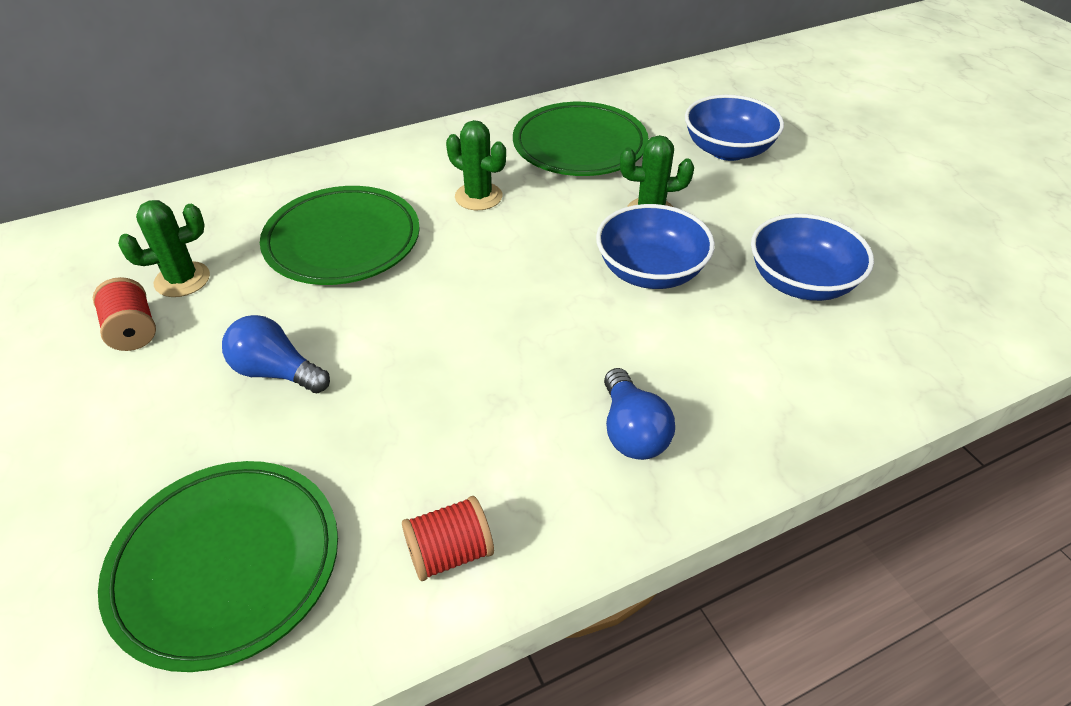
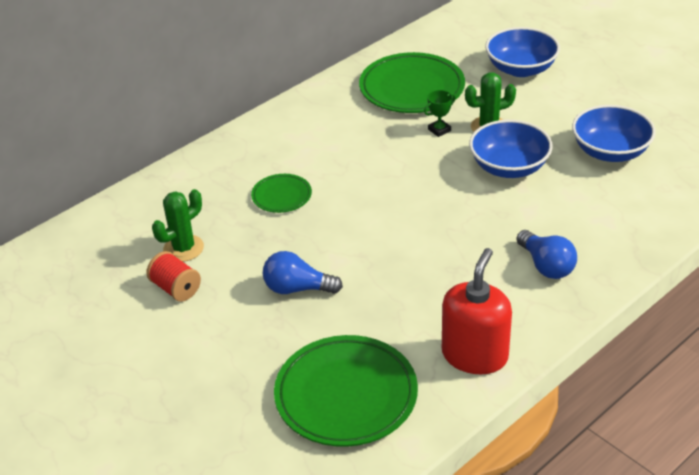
camera: 15 degrees left, 5 degrees down
(342, 241) = (281, 196): green plate -> green plate, size x0.51
(450, 553) = (474, 355): red spool -> red soap dispenser
(478, 196) = (360, 142): green cactus -> none
(585, 203) = (439, 130): none -> green trophy

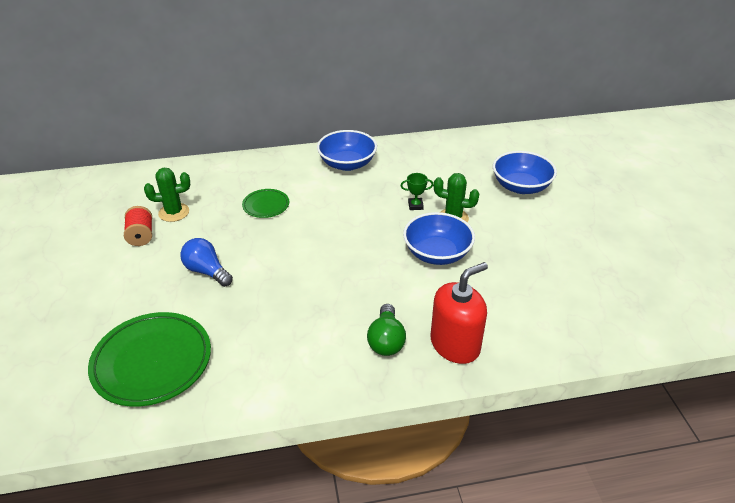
camera: 30 degrees right, 0 degrees up
(412, 88) = (427, 170): green plate -> none
(474, 355) = (263, 381): red soap dispenser -> red soap dispenser (455, 345)
(546, 266) = (386, 340): blue light bulb -> green light bulb
(610, 152) = (527, 276): blue bowl -> blue bowl (347, 164)

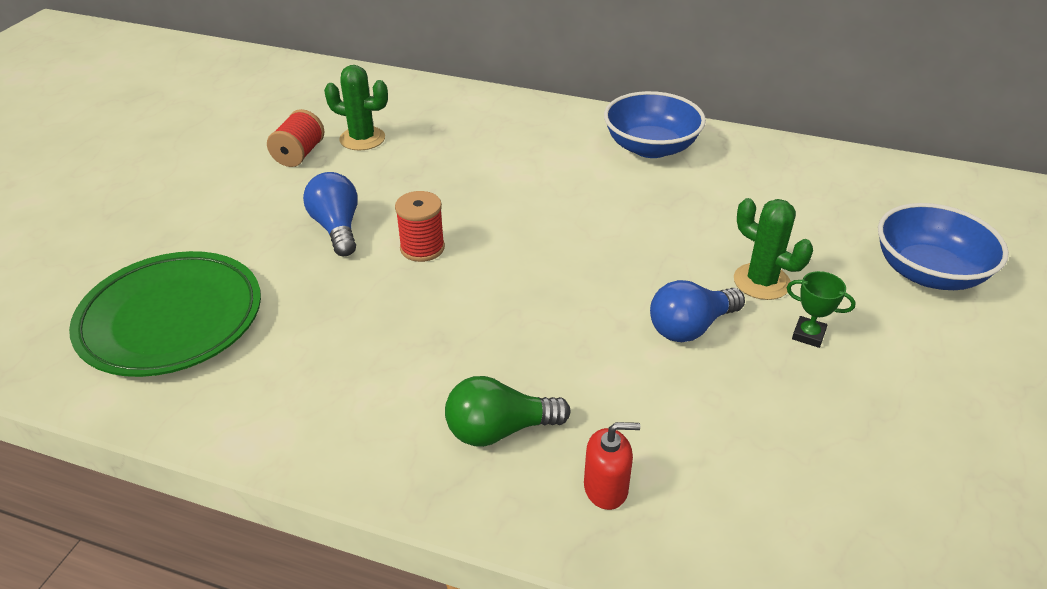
camera: 30 degrees right, 0 degrees up
(266, 205) = (486, 168): green plate -> none
(268, 264) = (422, 248): none -> red spool
(386, 340) = (499, 430): green light bulb -> green light bulb turned 45 degrees clockwise
(415, 205) = (711, 241): green trophy -> green trophy (808, 335)
(437, 253) = (690, 327): blue bowl -> blue light bulb
(455, 345) = (606, 488): red soap dispenser -> red soap dispenser, size x0.52

